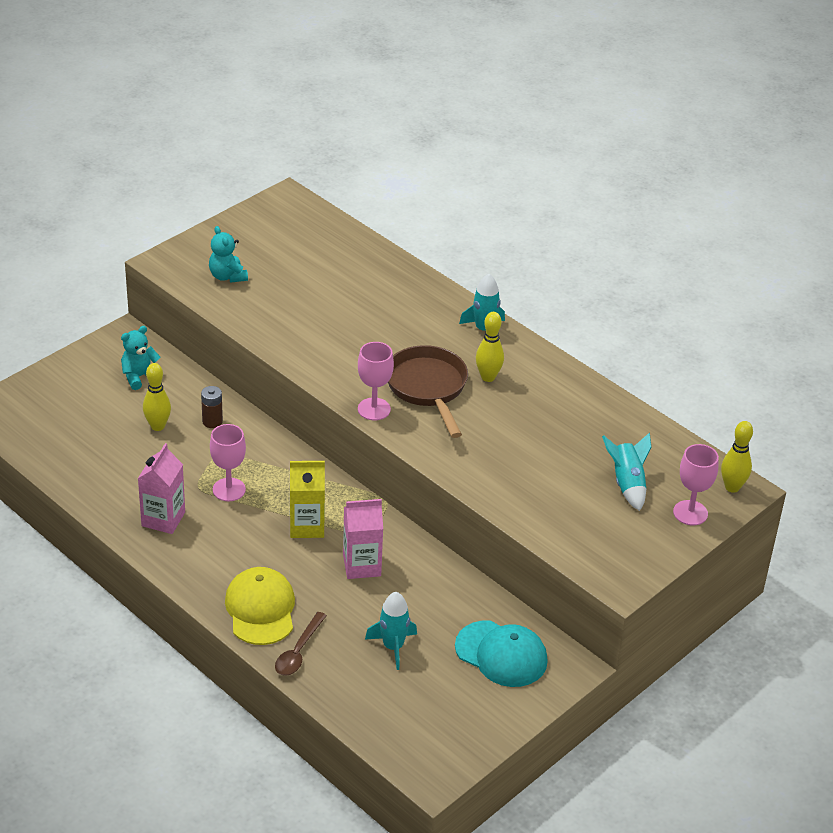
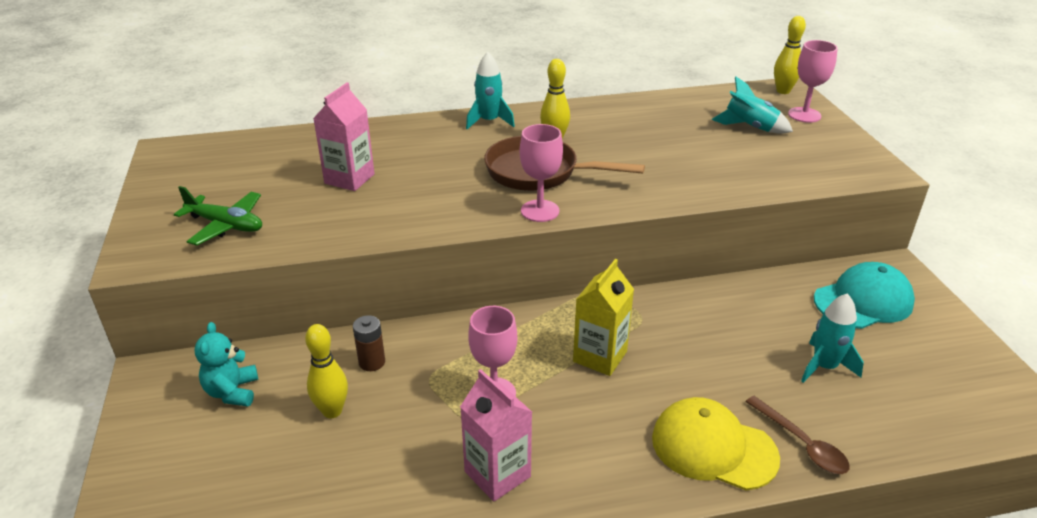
camera: 55 degrees left, 5 degrees down
(227, 276) = (226, 225): turquoise teddy bear -> green plane
(362, 565) = (687, 341): pink carton -> pink carton (349, 179)

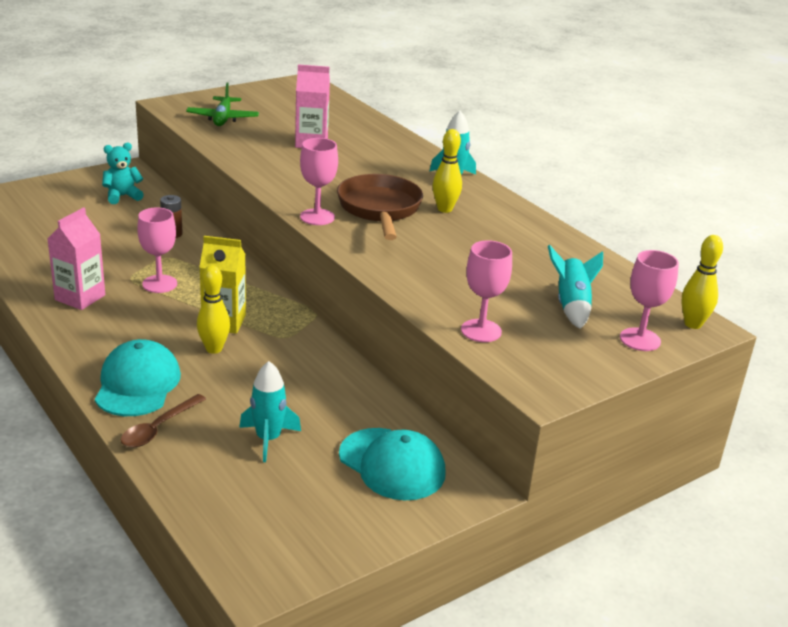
camera: 65 degrees right, 5 degrees down
(332, 411) = (118, 231): yellow bowling pin -> yellow bowling pin (214, 349)
(713, 447) = (137, 384): yellow cap -> turquoise cap
(787, 174) = (481, 331): none -> pink goblet

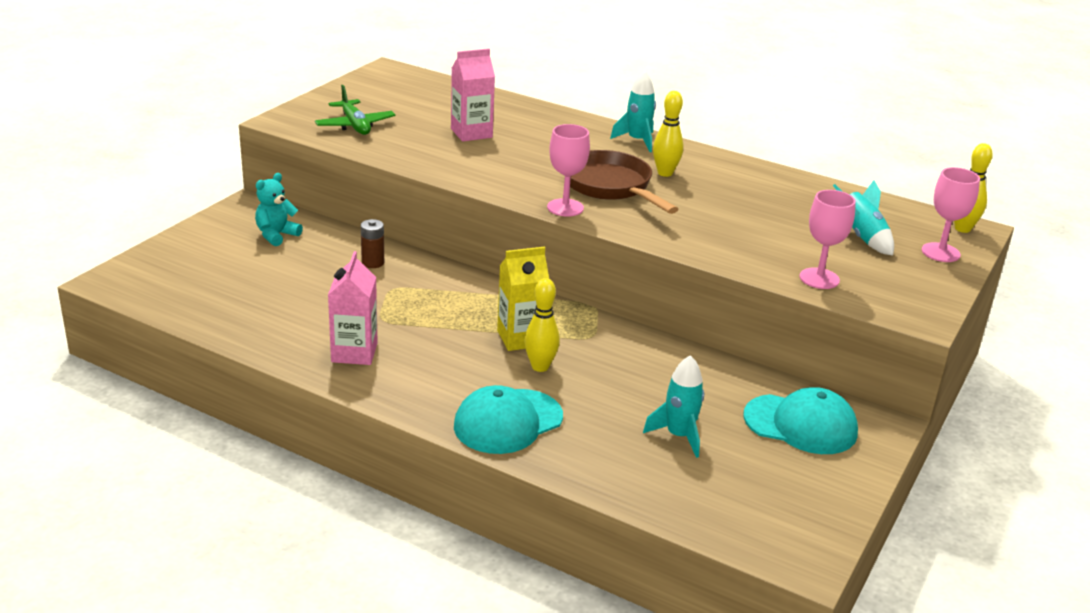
camera: 25 degrees left, 0 degrees up
(137, 384) = (508, 422): turquoise cap -> turquoise cap turned 105 degrees counterclockwise
(158, 428) = (573, 457): brown spoon -> none
(159, 284) = (418, 317): pink goblet -> none

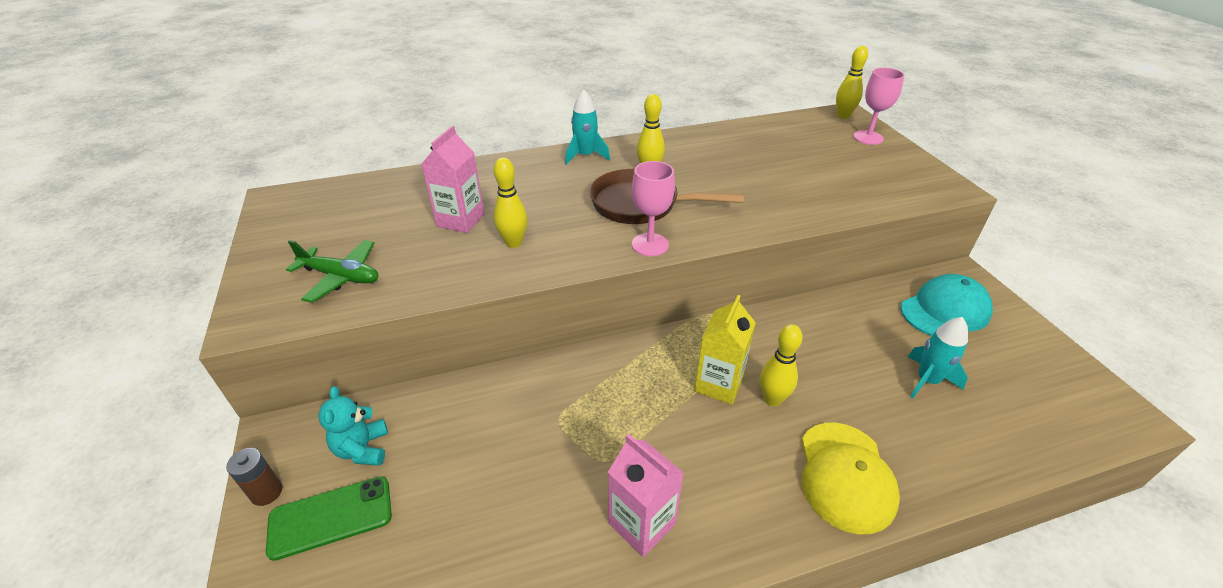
camera: 45 degrees left, 10 degrees up
(223, 250) = (331, 517): none -> green phone
(373, 263) = (500, 405): brown battery -> brown battery (267, 492)
(480, 160) = (514, 243): none -> yellow bowling pin
(508, 422) = (845, 476): turquoise cap -> yellow cap
(819, 278) = (869, 196): pink goblet -> none
(861, 237) = (823, 151): turquoise rocket -> none

